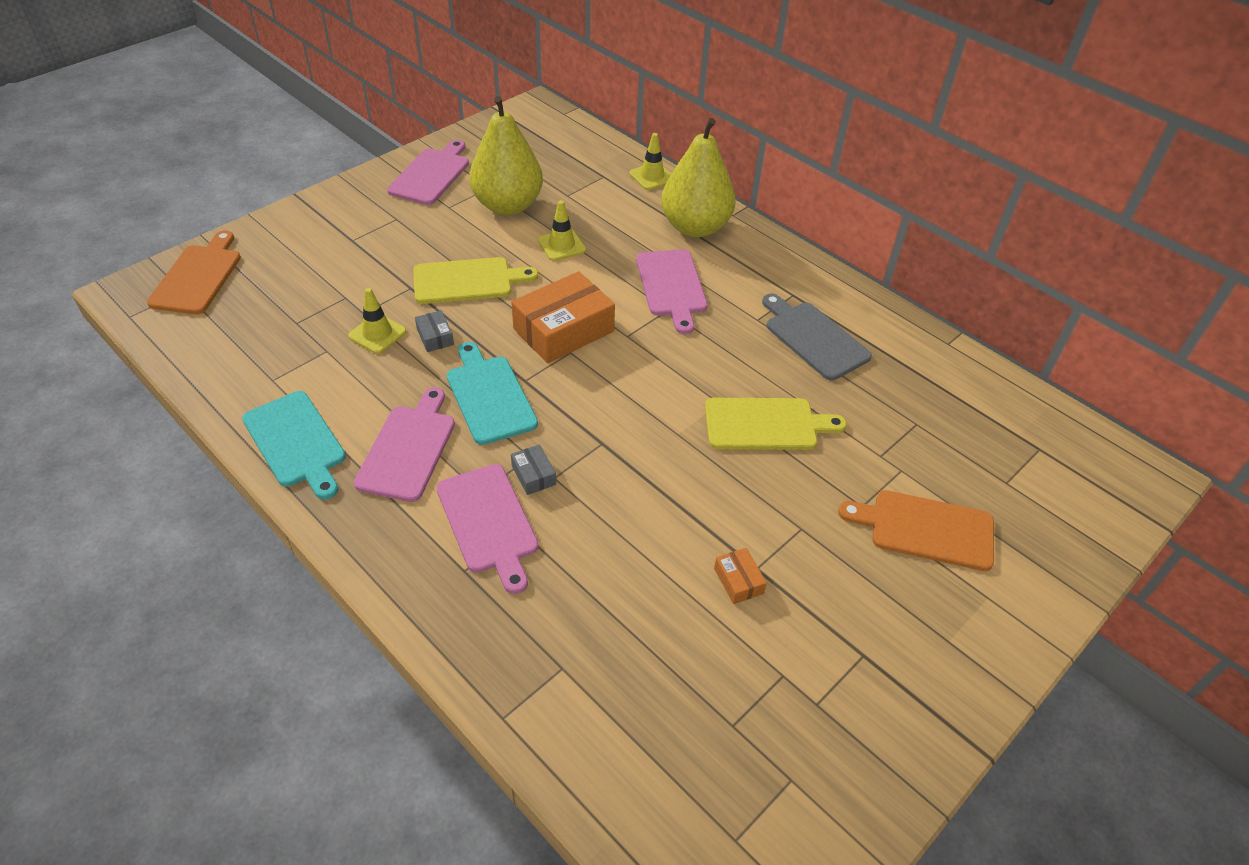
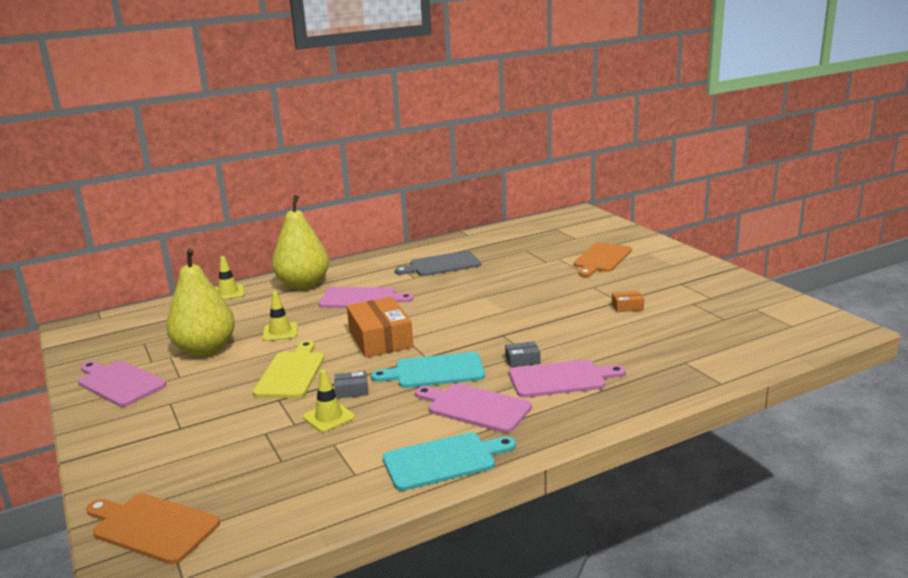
camera: 70 degrees left, 25 degrees down
(766, 424) = (509, 286): yellow cutting board -> none

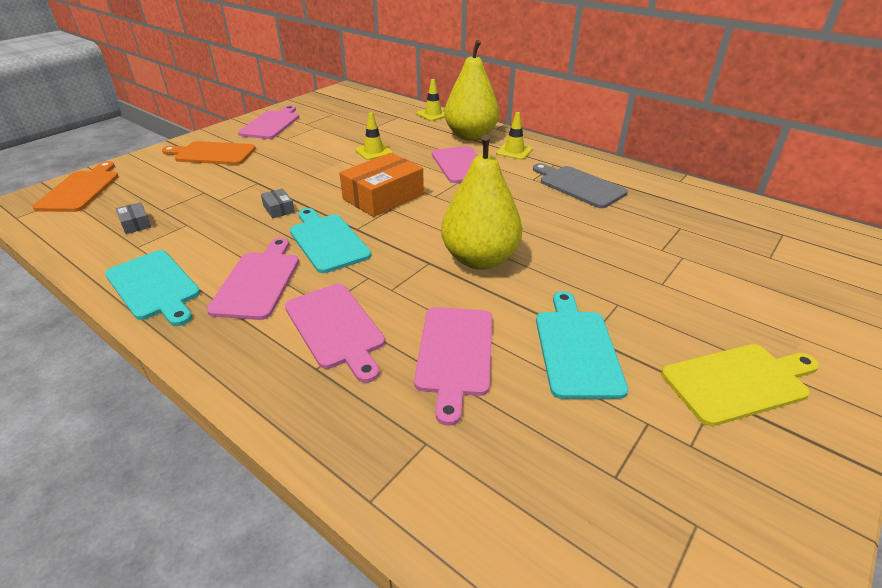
camera: 65 degrees right, 15 degrees up
(205, 350) = (330, 135): yellow pear -> yellow pear (479, 259)
(291, 373) = (303, 175): yellow cutting board -> yellow cutting board (738, 382)
(329, 417) = (230, 211): yellow traffic cone -> yellow traffic cone (514, 151)
(522, 360) = (372, 289): grey box -> grey box (136, 224)
(601, 259) = (722, 294): orange cutting board -> orange cutting board (212, 154)
(612, 342) = (454, 354): none -> pink cutting board
(627, 307) = (577, 349): orange box -> turquoise cutting board

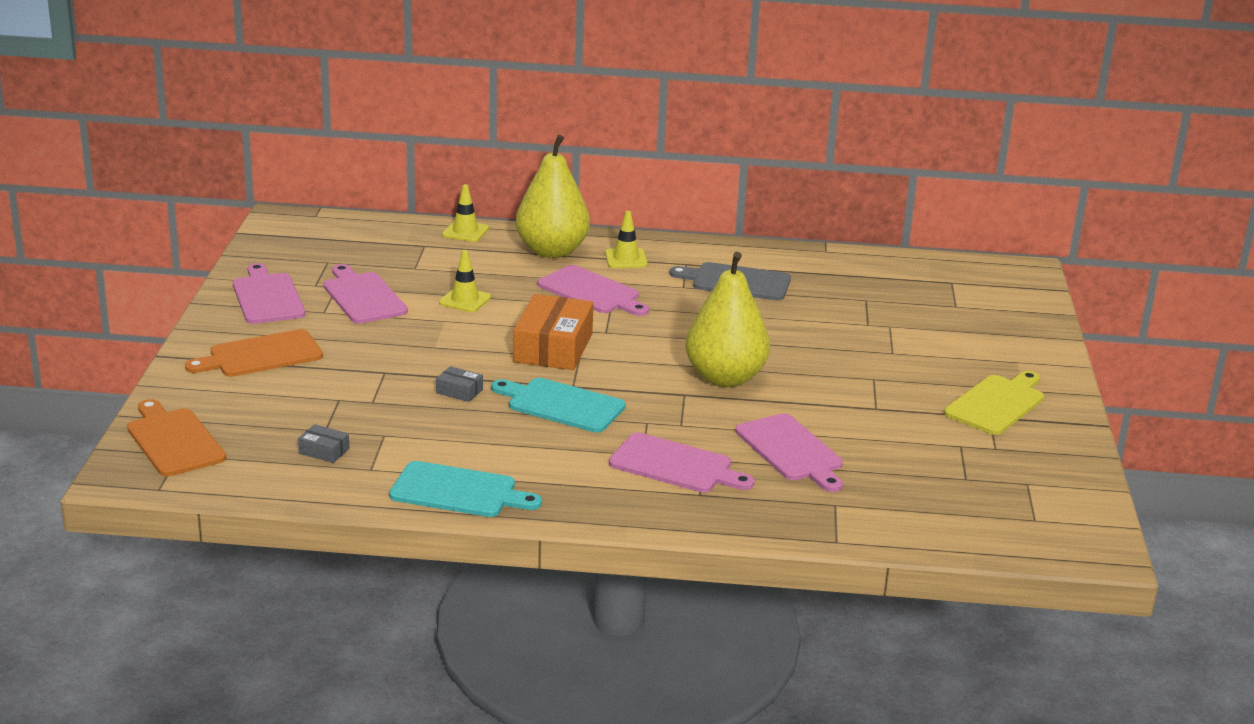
camera: 35 degrees left, 10 degrees down
(258, 282) = (552, 457): pink cutting board -> pink cutting board (363, 297)
(577, 349) = (874, 418): turquoise cutting board -> none

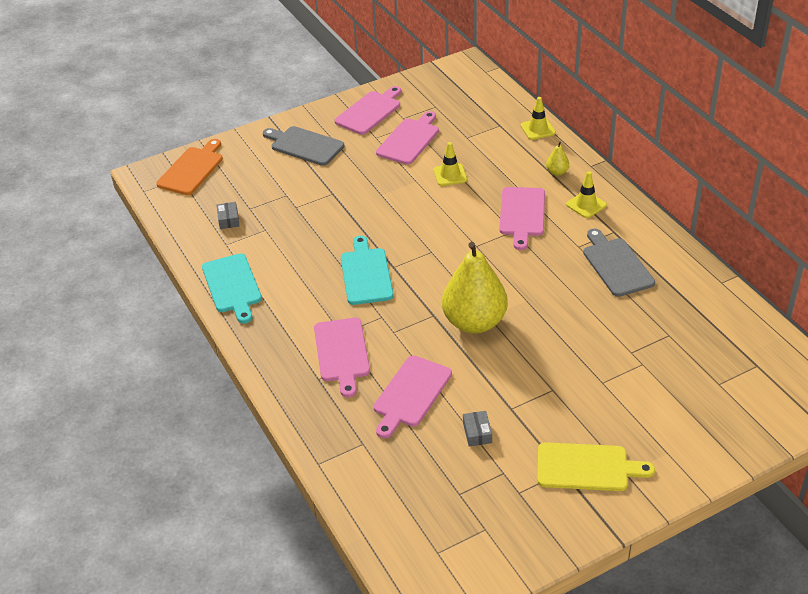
camera: 60 degrees right, 15 degrees up
(261, 355) = (305, 145): orange cutting board -> grey cutting board
(459, 391) = (340, 229): grey box -> grey box (477, 433)
(552, 251) = (557, 172): yellow pear -> yellow pear, size x0.40
(553, 347) = (431, 236): orange box -> none

